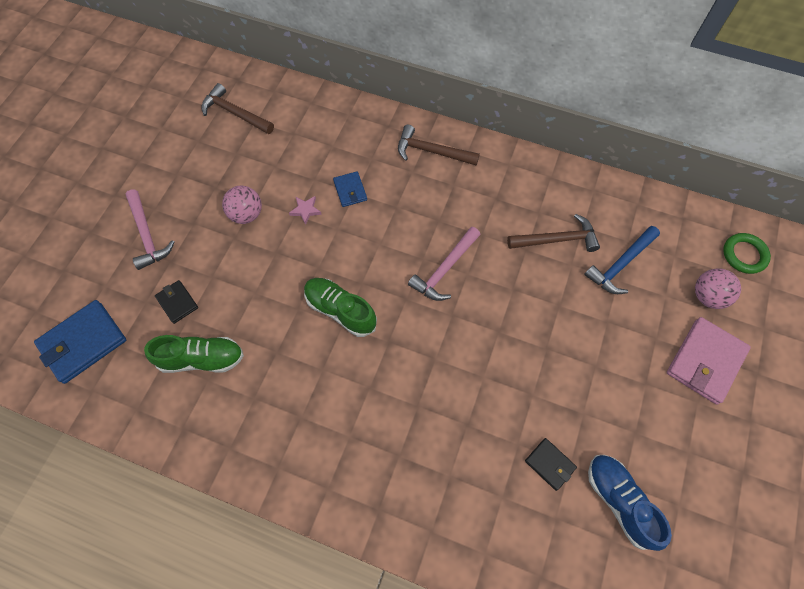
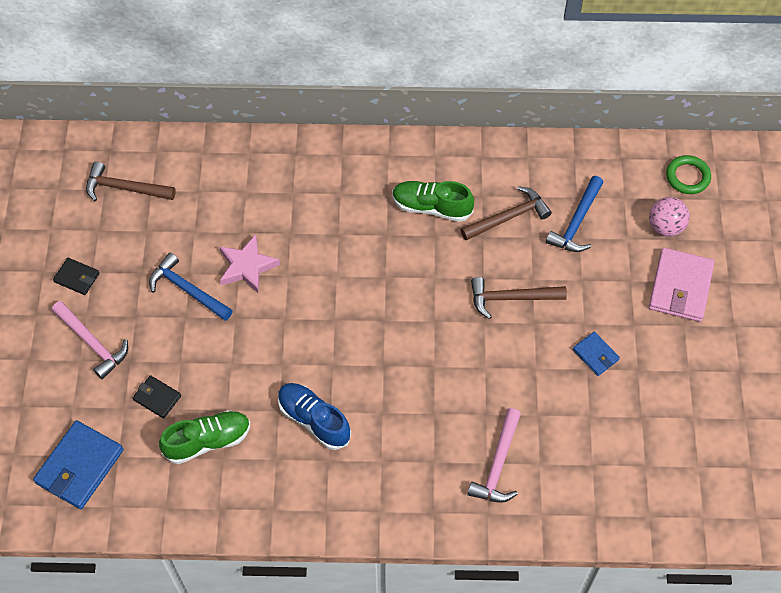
camera: 20 degrees left, 5 degrees down
(246, 214) = (187, 290): pink ball -> blue hammer
(305, 210) = (247, 266): pink star -> pink star, size x1.82
(340, 310) = (324, 352): green shoe -> green shoe (431, 207)
(350, 190) = (284, 232): blue wallet -> blue wallet (595, 355)
(431, 151) = (352, 166): brown hammer -> brown hammer (511, 298)
(444, 269) = (411, 280): pink hammer -> pink hammer (498, 464)
(550, 464) = (571, 422): black wallet -> black wallet (77, 277)
(619, 501) = (642, 431): blue shoe -> blue shoe (314, 420)

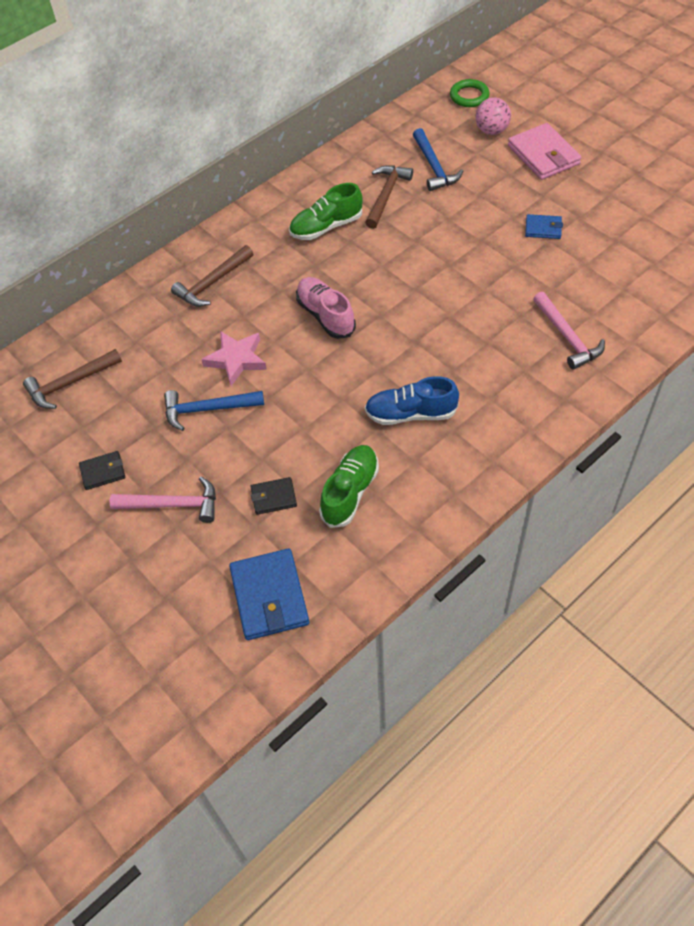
camera: 40 degrees left, 5 degrees down
(346, 285) = (325, 315): none -> pink shoe
(511, 298) = (448, 238): brown hammer -> brown hammer (212, 283)

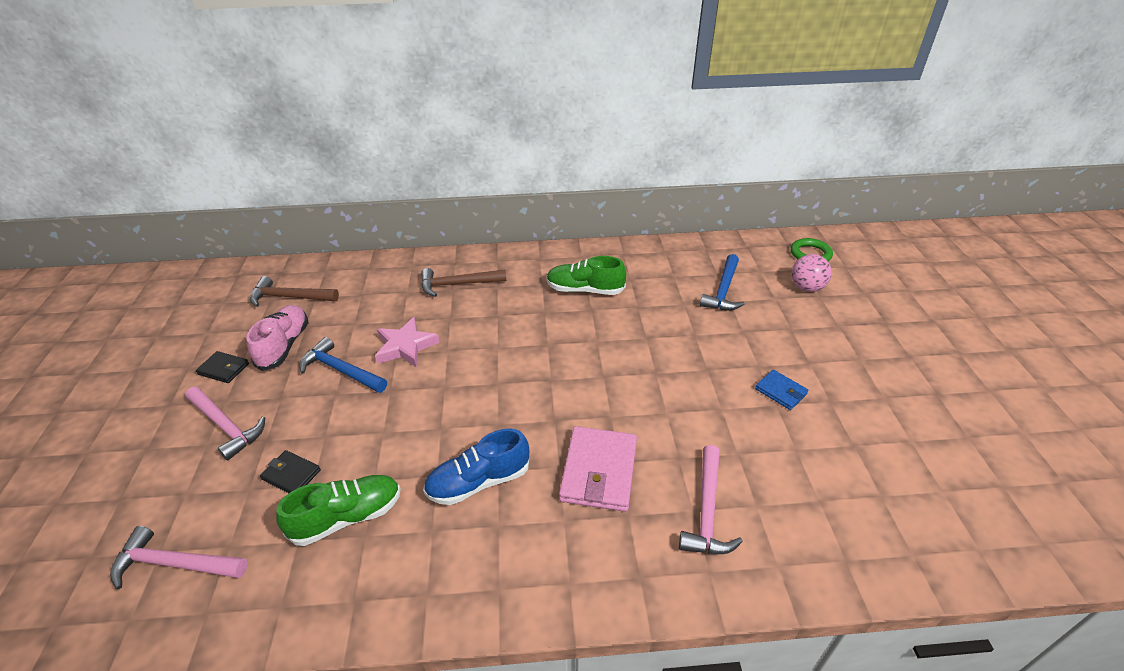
camera: 35 degrees right, 15 degrees down
(269, 596) = (175, 563): blue wallet -> pink hammer
(325, 315) = (507, 353): pink shoe -> pink shoe (284, 345)
(386, 195) = (659, 291): brown hammer -> none
(410, 414) = (478, 482): blue shoe -> blue shoe turned 60 degrees counterclockwise
(543, 155) = (841, 329): pink wallet -> pink wallet (599, 471)

